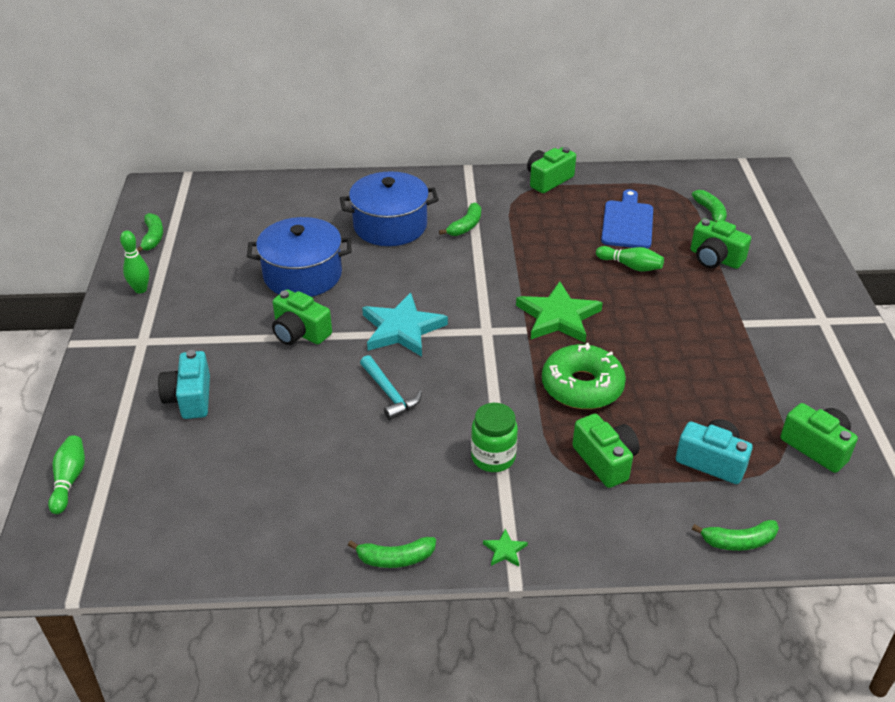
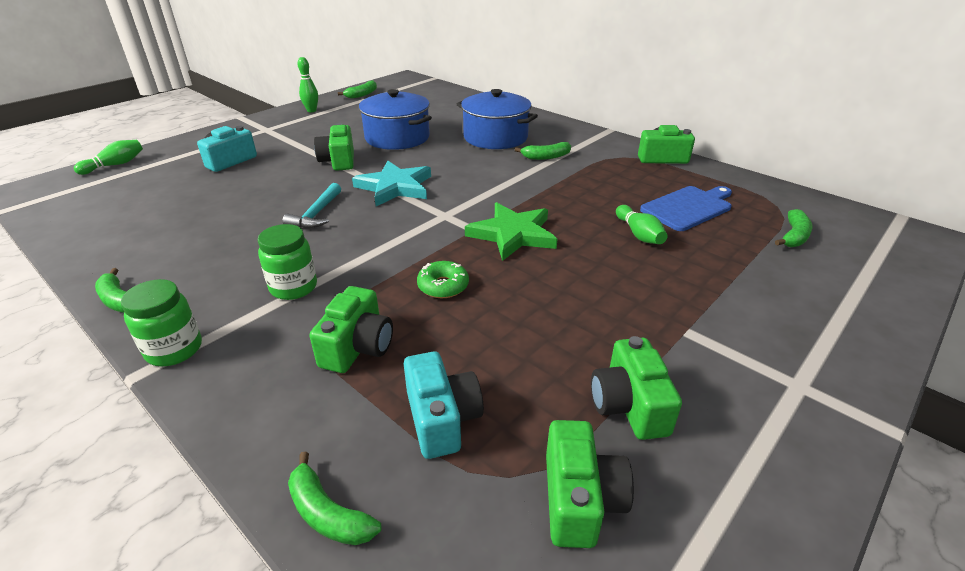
camera: 45 degrees right, 5 degrees down
(505, 550) = (174, 350): green star -> green jar
(582, 386) = (443, 286): green donut -> green donut, size x0.55
(715, 258) = (740, 268): green camera -> green camera (629, 405)

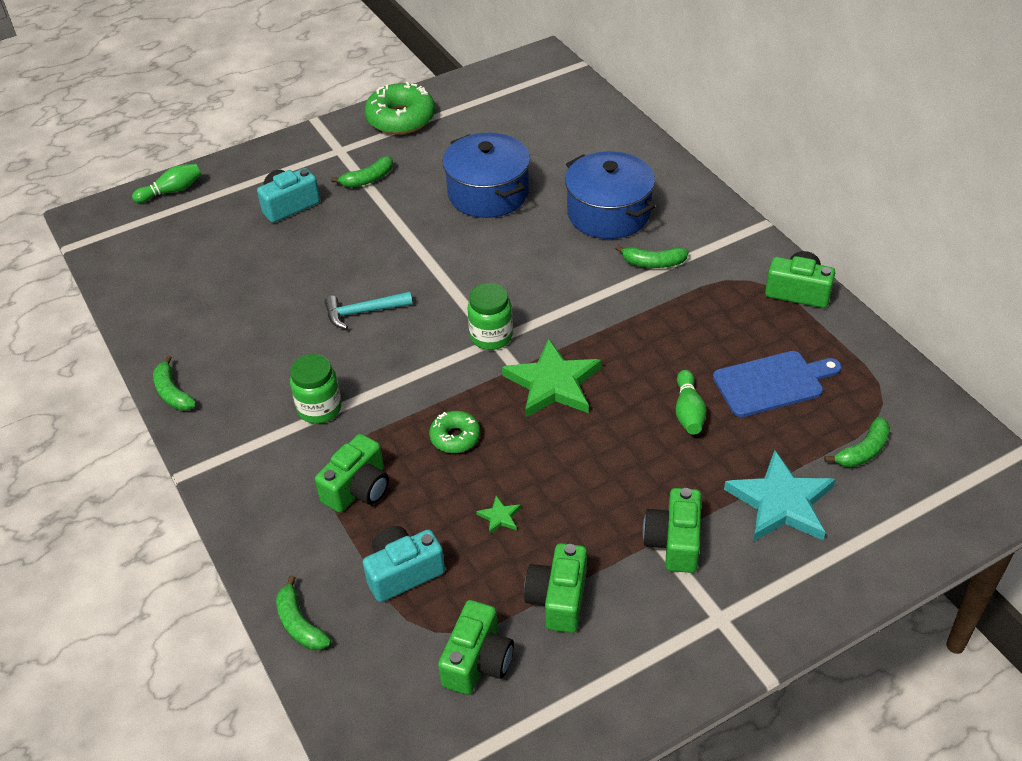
camera: 20 degrees right, 10 degrees up
(174, 350) = (211, 456): green jar -> green jar (491, 337)
(311, 110) = (401, 118): green bowling pin -> green donut
(316, 214) = (363, 312): turquoise hammer -> turquoise hammer turned 45 degrees clockwise
(338, 161) = (407, 226): green camera -> green camera (674, 542)
(362, 94) = (473, 91): green banana -> green banana (368, 179)
(395, 187) = (456, 284): turquoise star -> turquoise star (781, 502)
(442, 419) = (403, 572): turquoise camera -> turquoise camera turned 120 degrees counterclockwise
(522, 342) = (499, 517): none -> green star

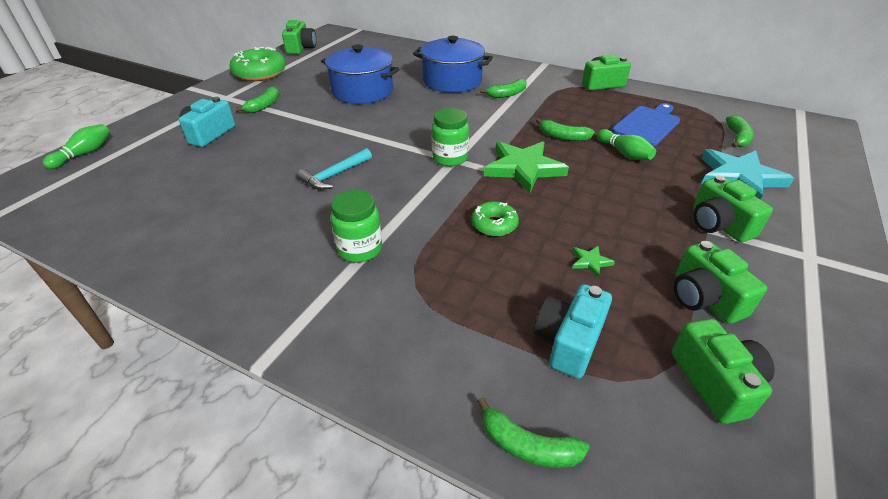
camera: 35 degrees left, 5 degrees down
(173, 393) = (194, 293): green banana -> green banana (563, 136)
(358, 488) = (455, 293): green camera -> green camera (301, 48)

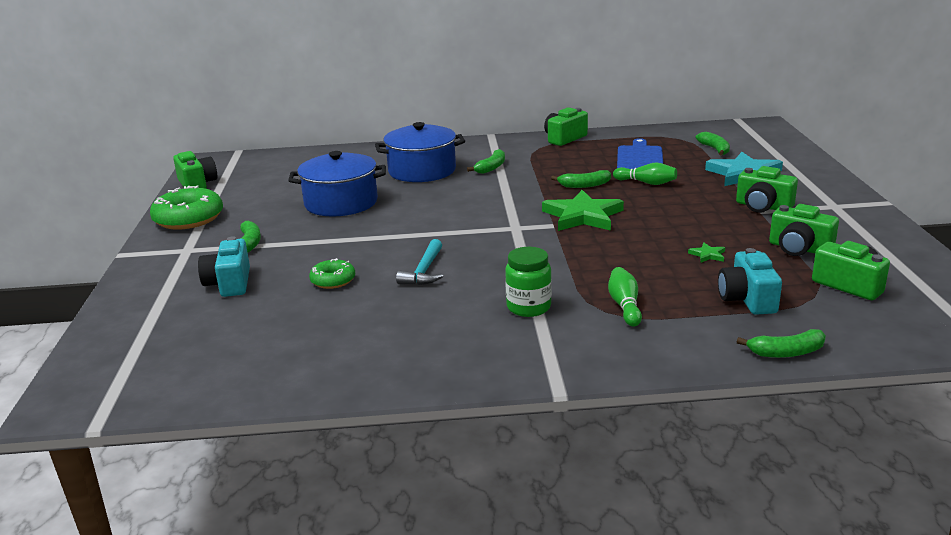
camera: 30 degrees left, 15 degrees down
(84, 154) = (103, 343): green bowling pin -> green bowling pin (624, 306)
(450, 158) = (510, 228): green jar -> none
(494, 224) = (611, 257): green donut -> green donut (333, 280)

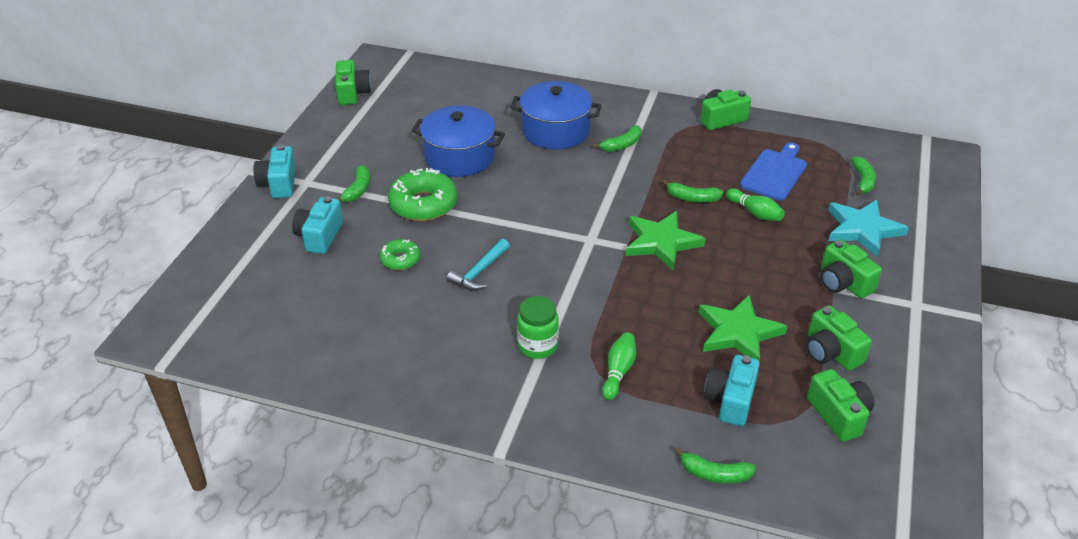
camera: 20 degrees right, 15 degrees up
(156, 257) = (279, 184): none -> turquoise camera
(189, 219) = (325, 141): green donut -> green donut (423, 204)
(707, 255) = (738, 332): green star -> green star, size x2.44

